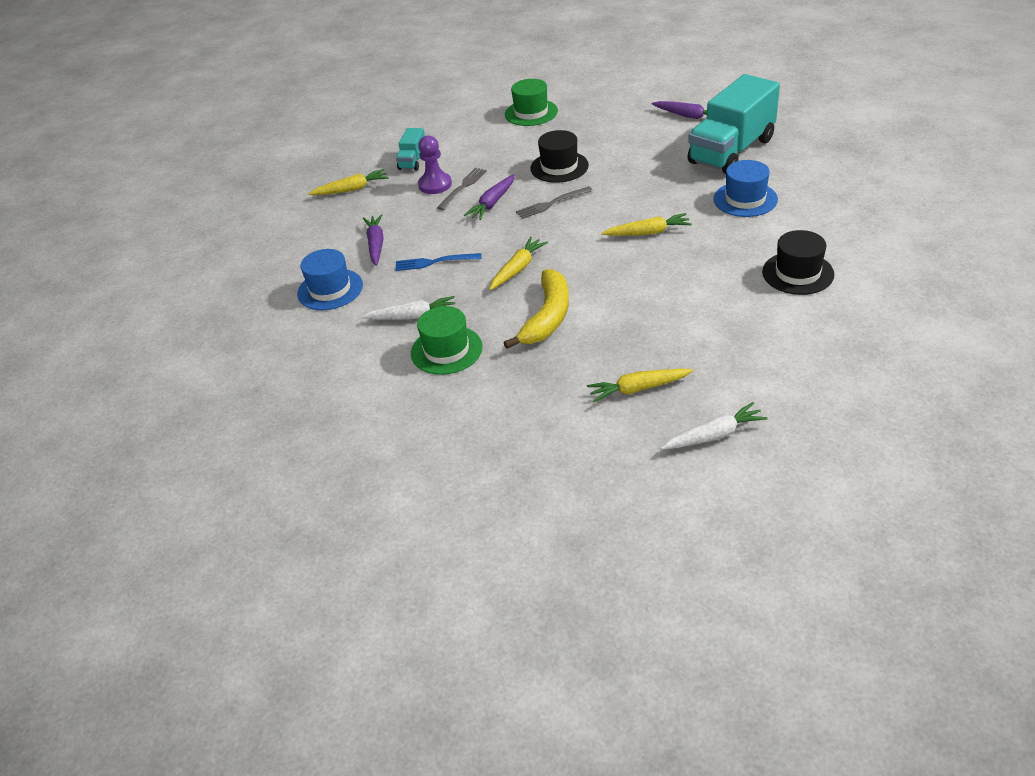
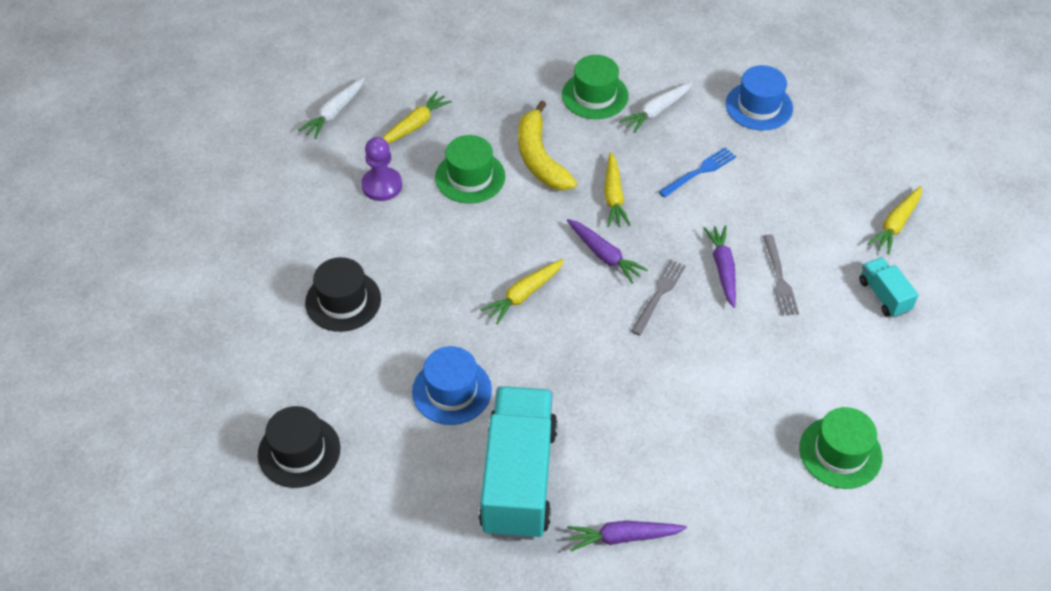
camera: 140 degrees right, 10 degrees up
(376, 244) = (779, 168): purple carrot -> purple carrot (604, 255)
(435, 185) = (814, 269): purple pawn -> purple pawn (382, 185)
(559, 167) = (704, 358): black hat -> black hat (299, 451)
(621, 324) = (470, 177): none -> green hat

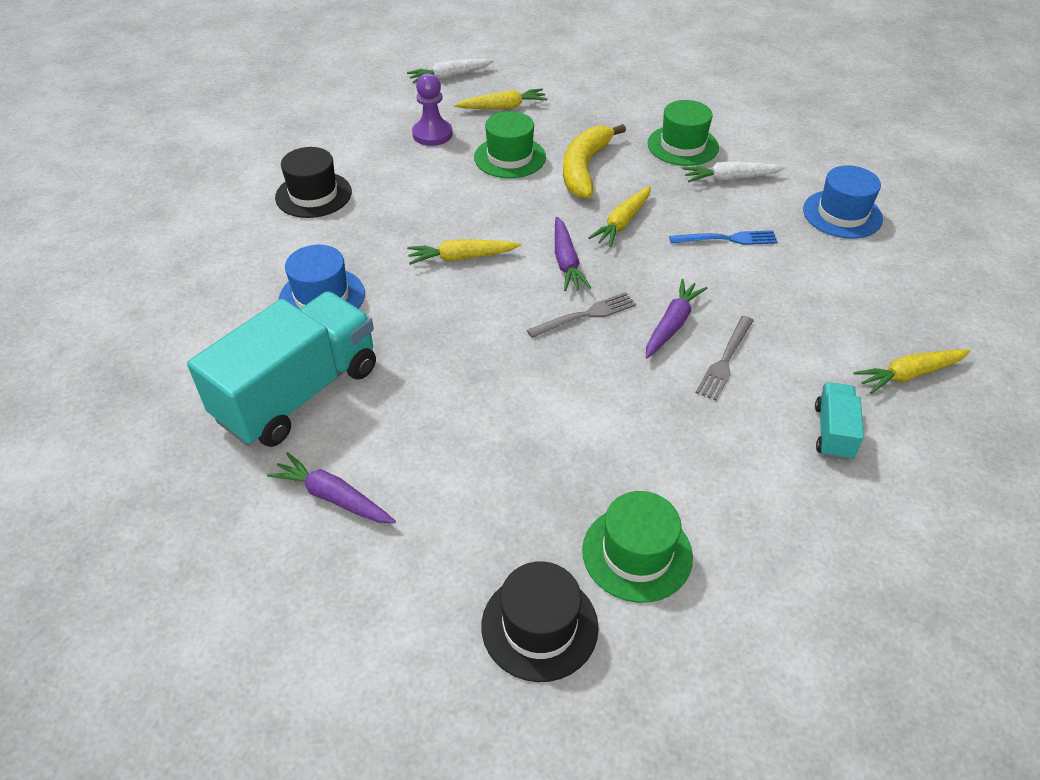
camera: 35 degrees right, 5 degrees down
(299, 451) = (159, 278): black hat -> black hat (539, 626)

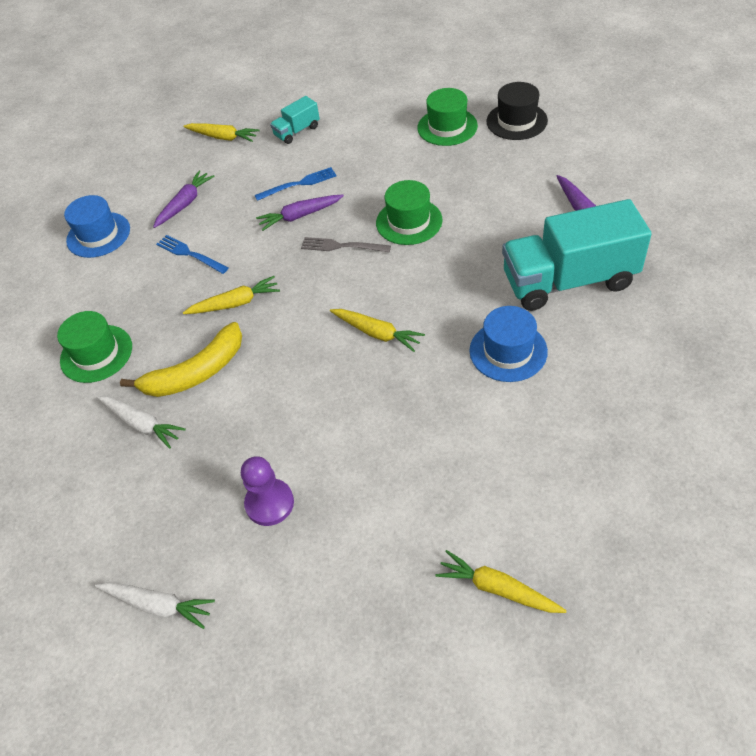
camera: 135 degrees left, 5 degrees up
(313, 195) = (444, 478): black hat -> none
(503, 107) = (167, 504): yellow carrot -> yellow carrot (497, 589)
(510, 157) = (236, 423): green hat -> green hat (409, 221)
(566, 262) = (310, 291): purple carrot -> purple carrot (185, 204)
(725, 360) = (299, 184): grey fork -> blue fork
(730, 178) = (114, 301): white carrot -> white carrot (141, 424)

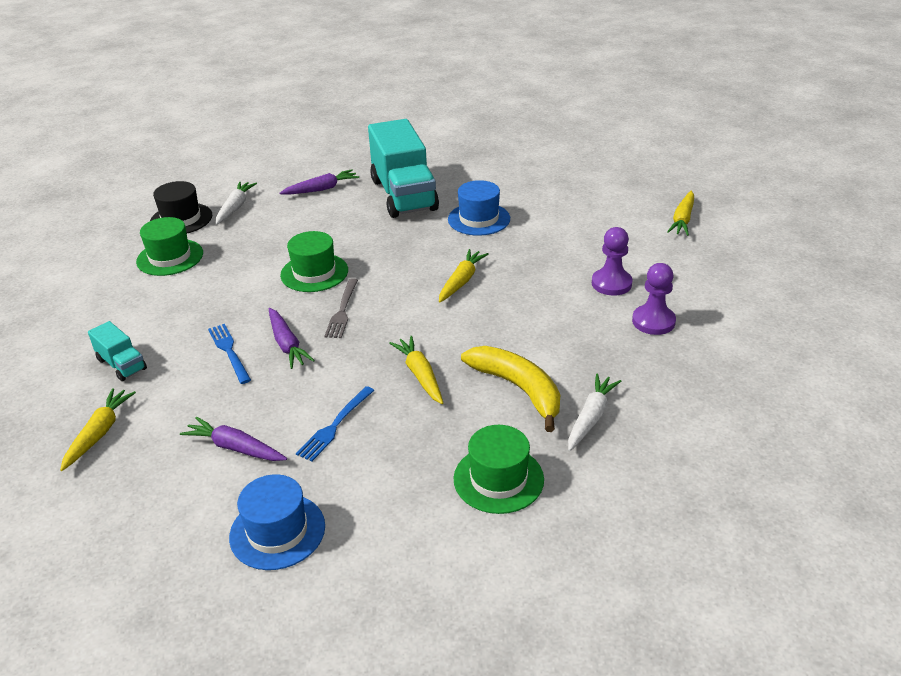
camera: 100 degrees left, 15 degrees down
(158, 605) = (769, 369): white carrot -> white carrot (235, 207)
(350, 472) = (611, 283): none -> purple pawn

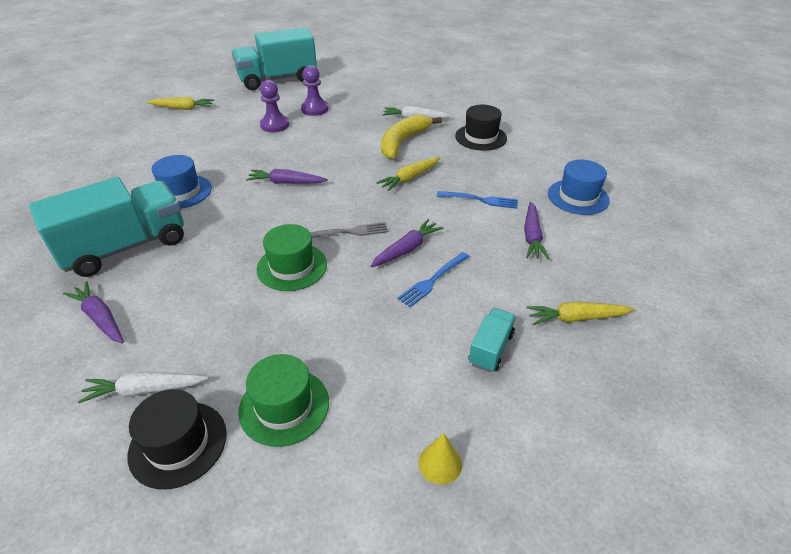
camera: 110 degrees left, 5 degrees up
(61, 314) = (440, 463): none -> yellow cone
(461, 281) = (286, 183): yellow carrot -> purple carrot
(498, 479) = (480, 137): green hat -> black hat
(773, 297) = (278, 79): none -> turquoise truck

